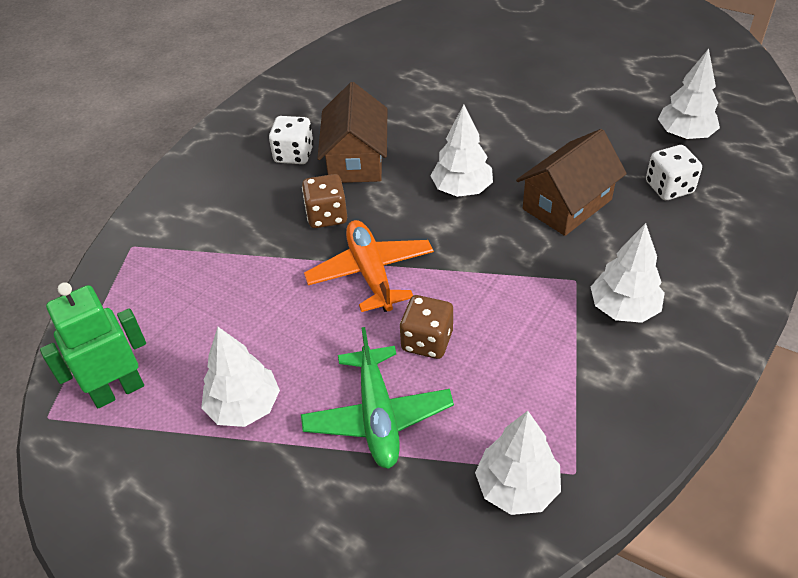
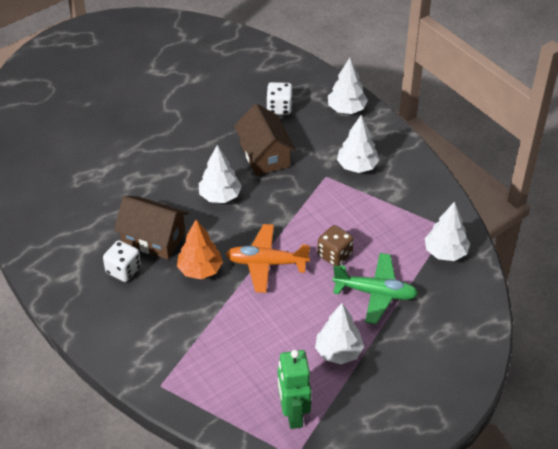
camera: 70 degrees left, 0 degrees up
(327, 216) = (200, 270): brown dice -> orange tree
(684, 135) = (240, 81): white tree -> white tree (346, 109)

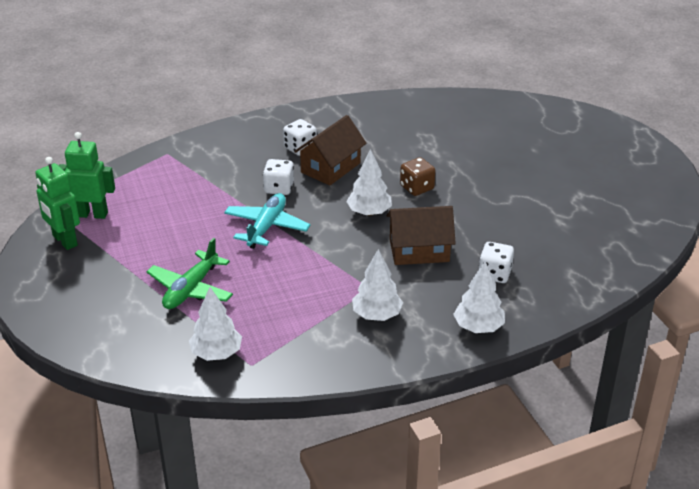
camera: 105 degrees right, 10 degrees down
(200, 270) = (279, 188): orange tree -> white dice
(266, 263) = (266, 227): orange plane -> turquoise plane
(334, 255) = (254, 272): brown dice -> brown dice (417, 188)
(338, 352) = (137, 251): white tree -> none
(345, 421) = (64, 241): none -> green robot

